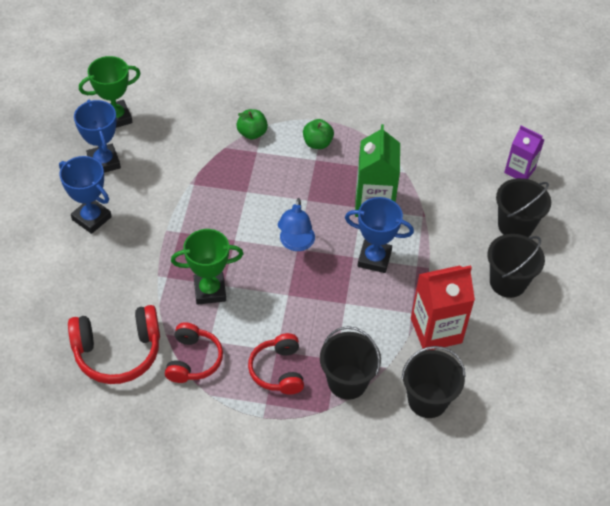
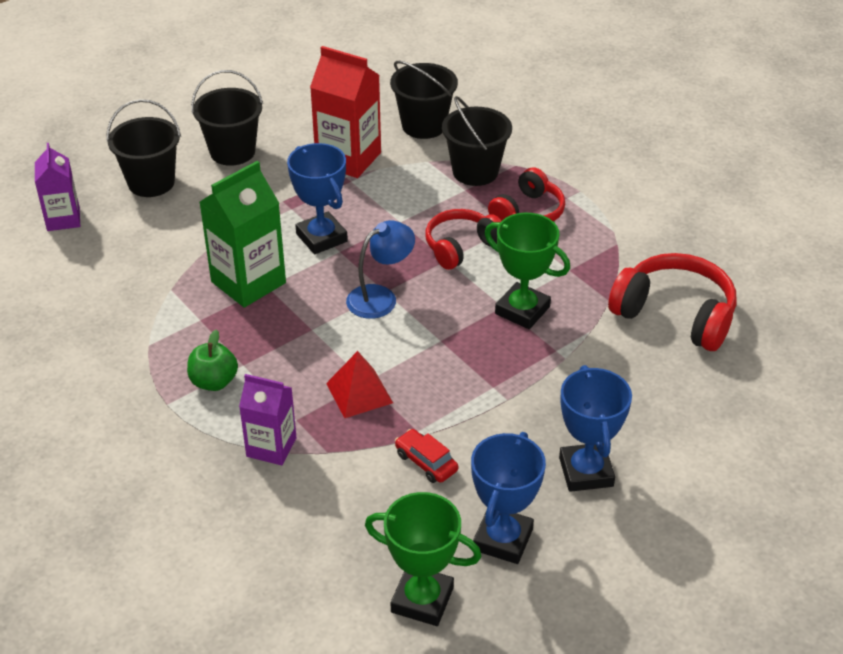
camera: 135 degrees left, 10 degrees down
(174, 173) = (426, 462): none -> red car
(193, 360) = (602, 265): red headphones -> red headphones (461, 247)
(243, 184) = (359, 393): none -> red pyramid
(252, 133) = (271, 447): green apple -> purple carton

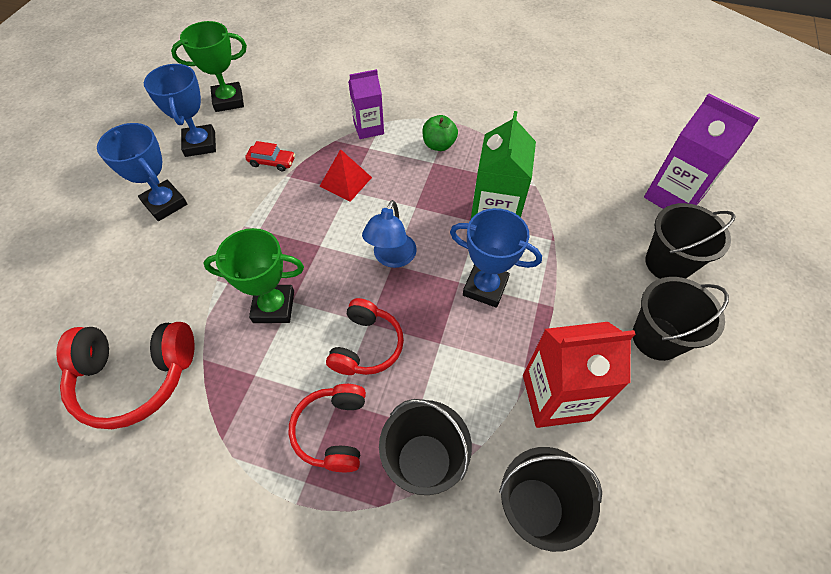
camera: 145 degrees right, 15 degrees up
(63, 219) = (673, 197): purple carton -> purple carton, size x1.57

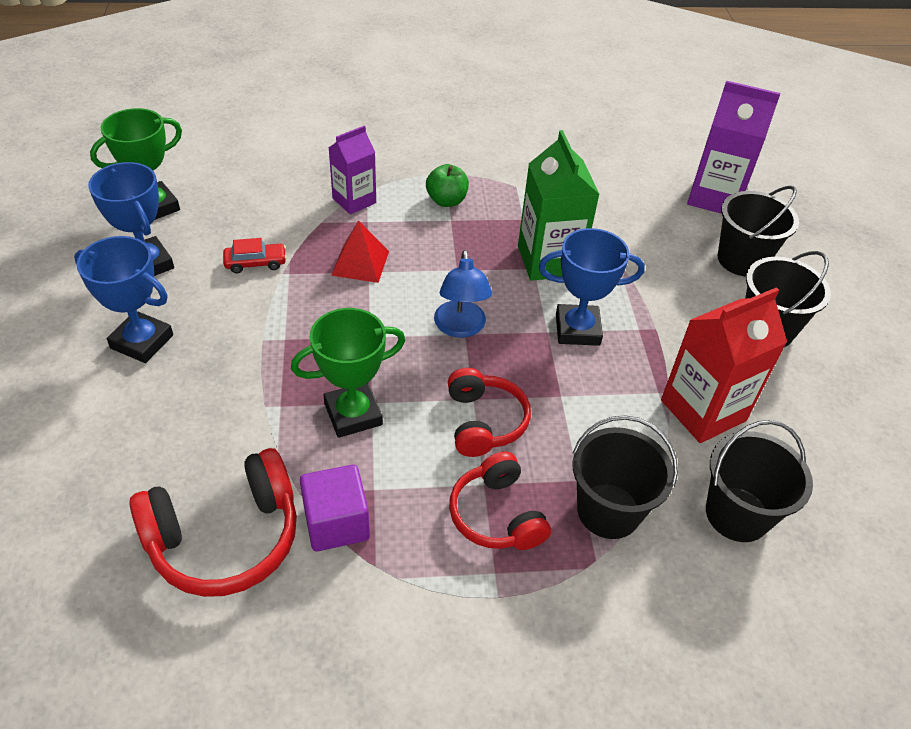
camera: 25 degrees left, 10 degrees down
(214, 393) = (336, 523): none -> purple cube

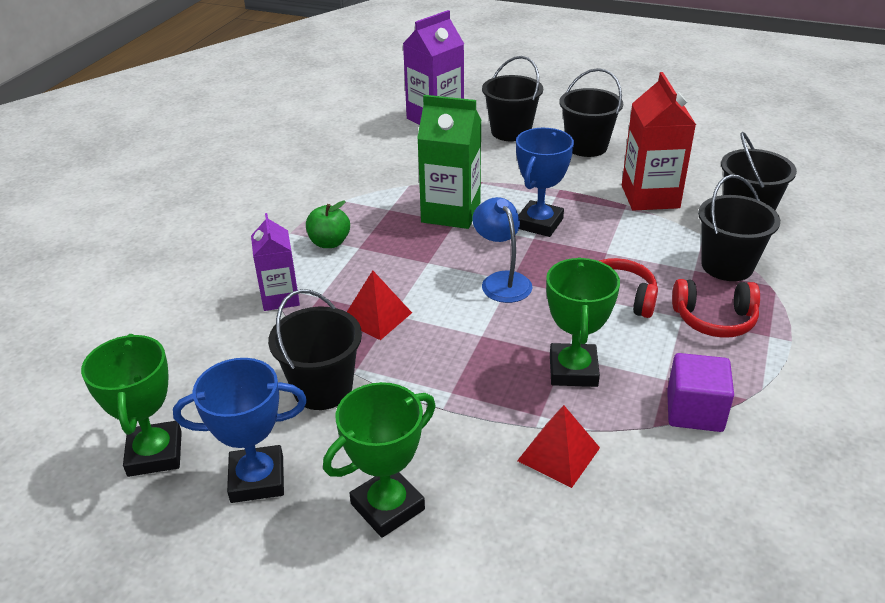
camera: 60 degrees left, 10 degrees down
(142, 341) = (387, 506): blue trophy -> green trophy
(225, 537) = (689, 489): red headphones -> none
(236, 431) = (558, 454): none -> red pyramid
(256, 263) = (323, 388): red car -> black bucket
(460, 328) = (501, 281): blue lamp -> blue lamp turned 135 degrees counterclockwise

